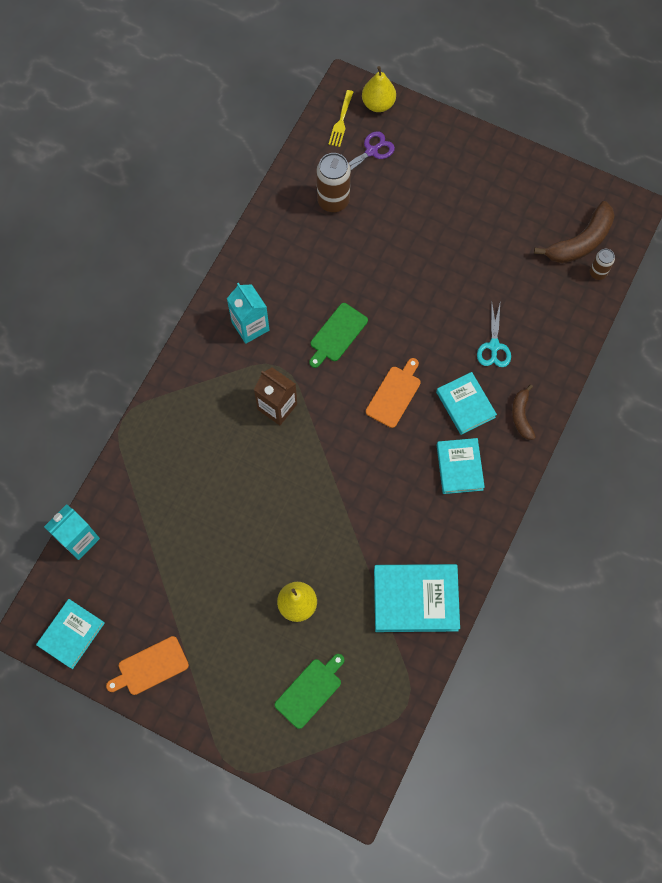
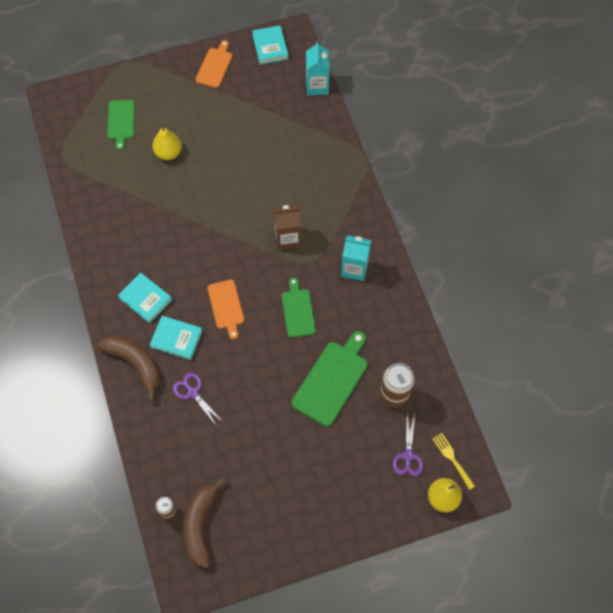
camera: 135 degrees right, 5 degrees down
(369, 254) = (332, 380): none -> green cutting board
(415, 599) = (105, 209): turquoise book -> none
(494, 346) = (193, 392): turquoise scissors -> purple scissors
(521, 416) = (135, 363): brown banana -> brown banana, size x1.71

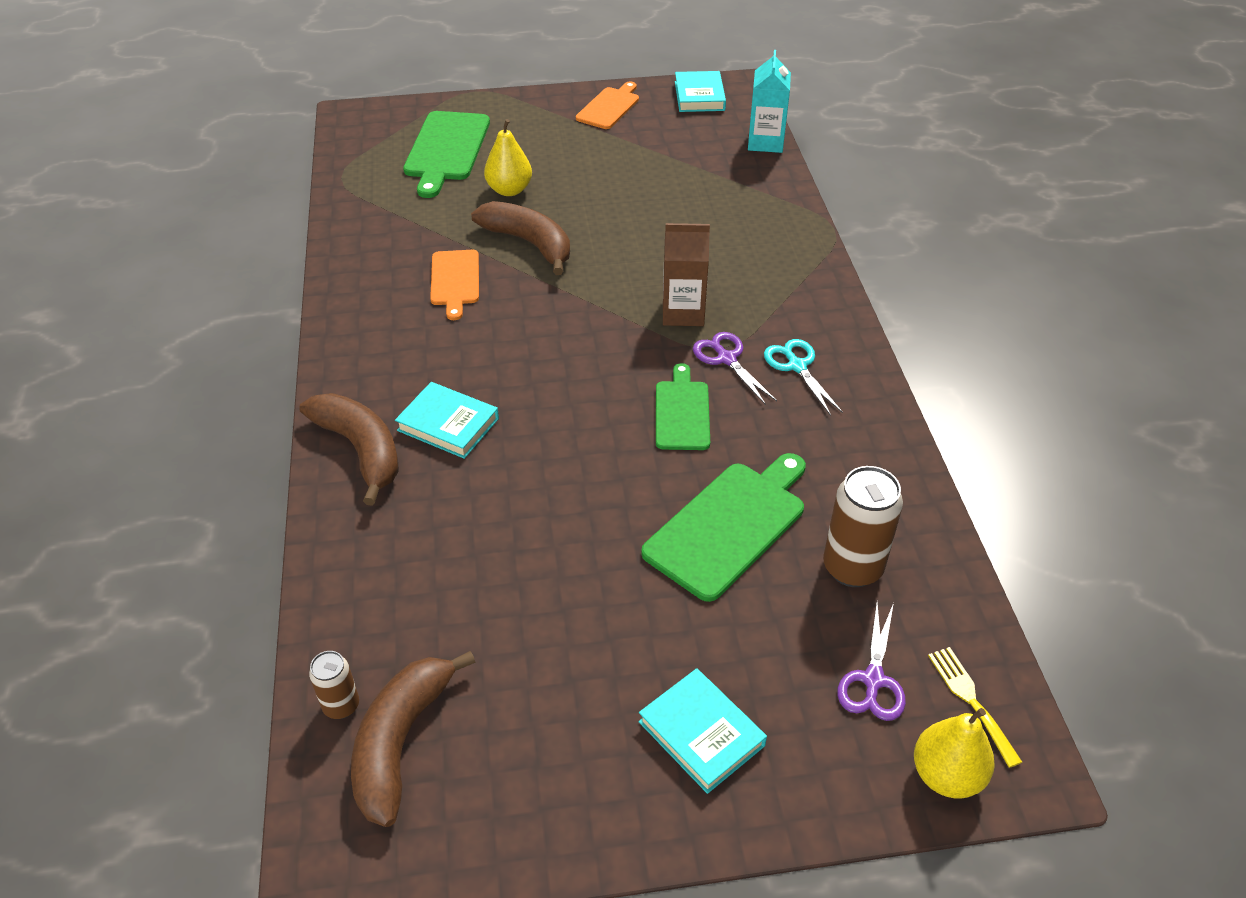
camera: 10 degrees right, 20 degrees down
(121, 122) = (446, 149): green cutting board -> green cutting board, size x1.58
(145, 299) = (412, 362): turquoise book -> turquoise book (701, 733)
(190, 197) = (529, 243): none -> brown banana
(193, 392) = (453, 509): purple scissors -> purple scissors (726, 359)
(226, 306) = (551, 390): orange cutting board -> orange cutting board (455, 281)
(354, 268) = (797, 366): turquoise carton -> turquoise scissors

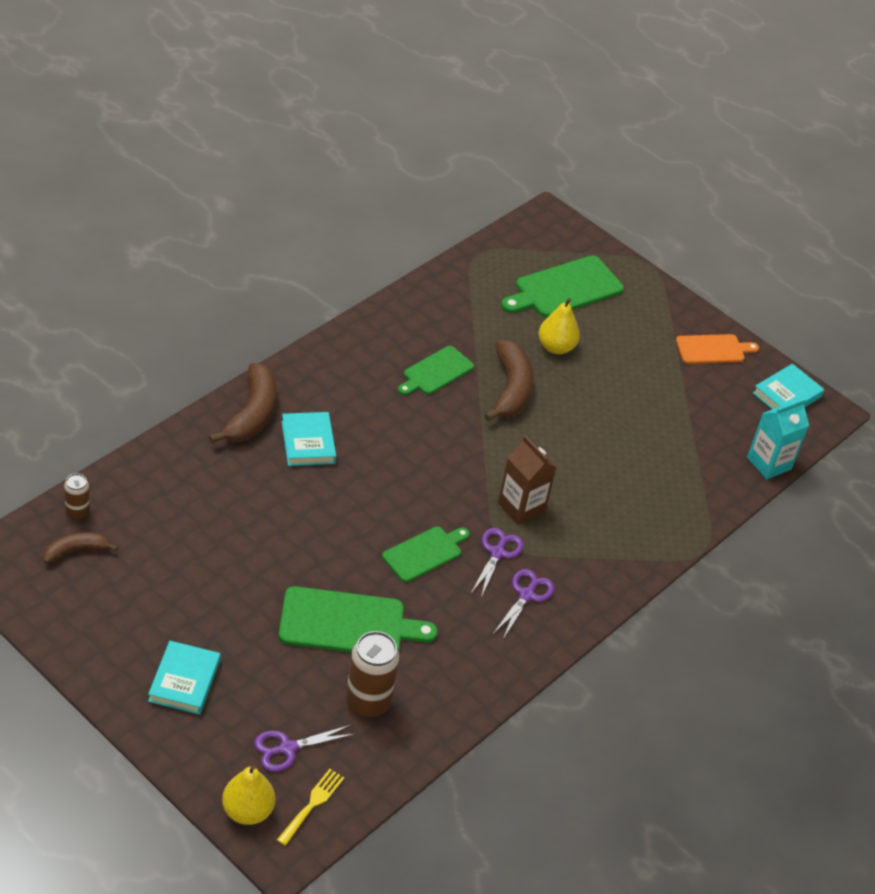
camera: 45 degrees right, 0 degrees up
(401, 742) = (76, 551): brown banana -> brown banana, size x0.58
(455, 281) = (436, 372): orange cutting board -> green cutting board
(797, 366) = (526, 595): turquoise scissors -> purple scissors

